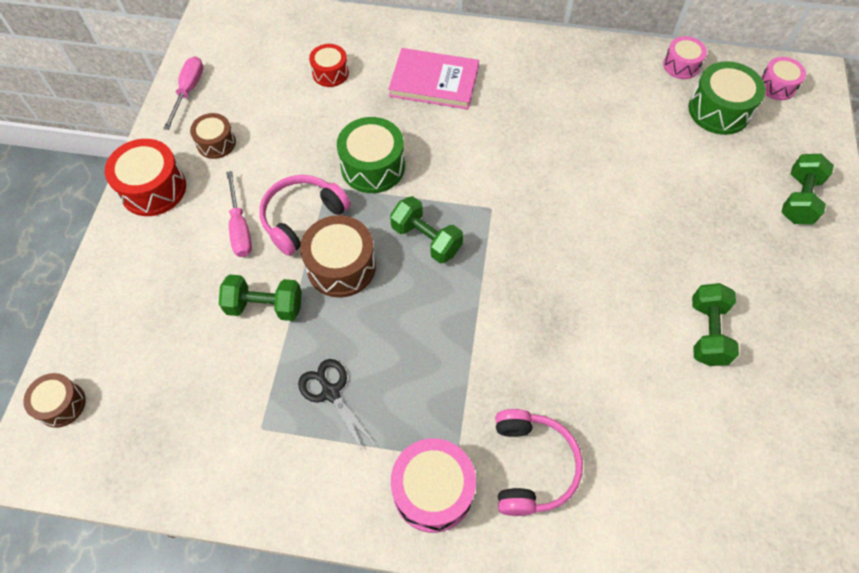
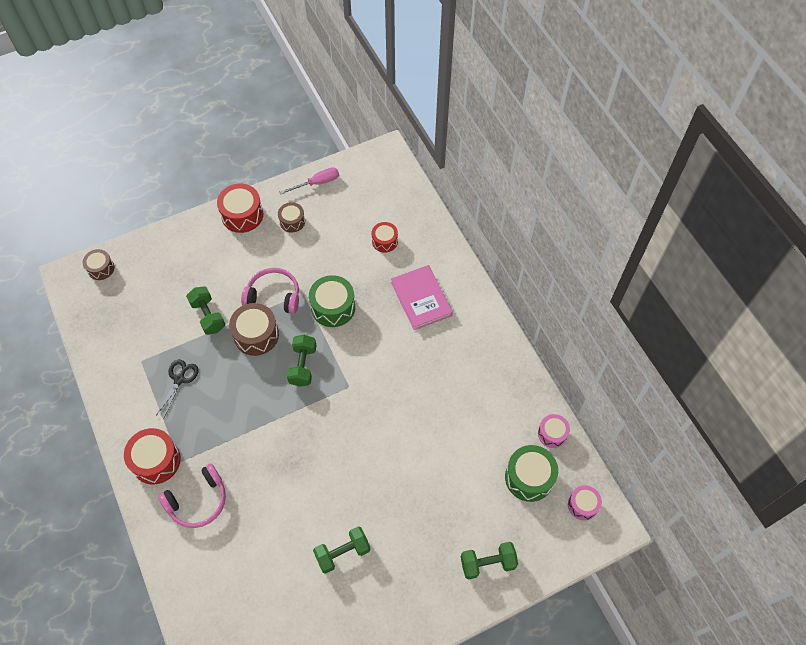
camera: 55 degrees right, 0 degrees up
(240, 228) = (246, 271): pink screwdriver -> none
(433, 490) = (156, 460): pink drum -> red drum

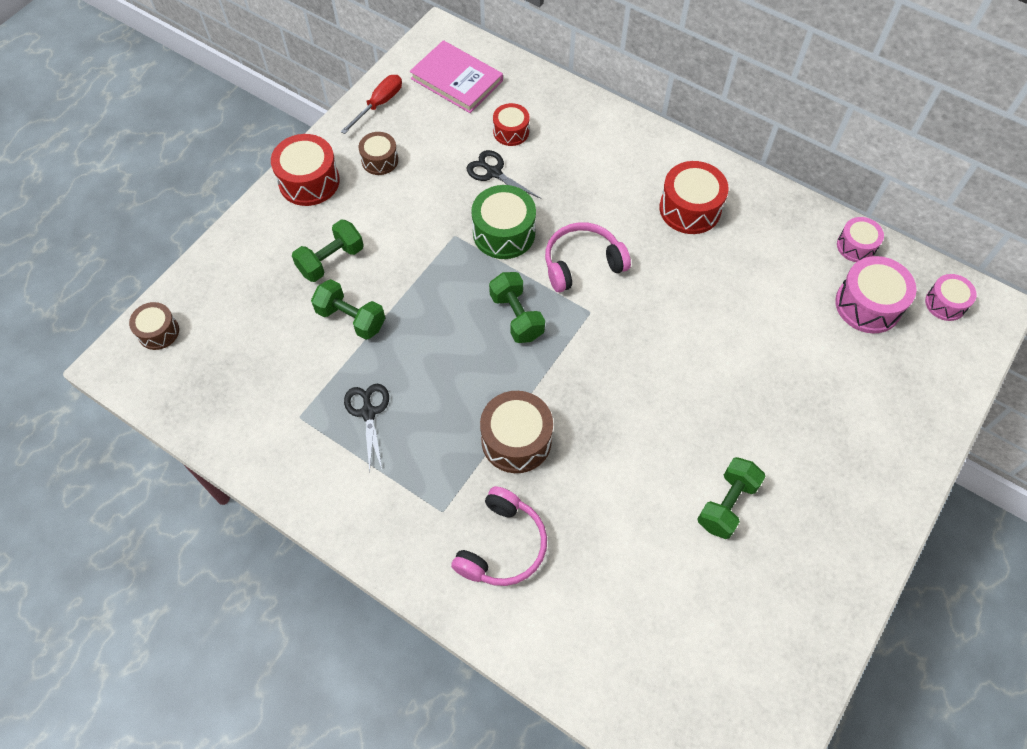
camera: 30 degrees left, 0 degrees up
(156, 460) = (410, 527): red drum -> red drum (690, 209)
(256, 335) = (431, 310): brown drum -> brown drum (516, 440)
(273, 296) = (419, 255): pink headphones -> pink headphones (582, 263)
(317, 183) = (379, 104): pink screwdriver -> red screwdriver
(355, 264) = (494, 172): none -> black scissors
(421, 299) = (602, 174): pink book -> pink book (456, 80)
(487, 563) = (896, 421): green dumbbell -> green dumbbell (331, 260)
(529, 477) = (868, 305): green drum -> pink drum

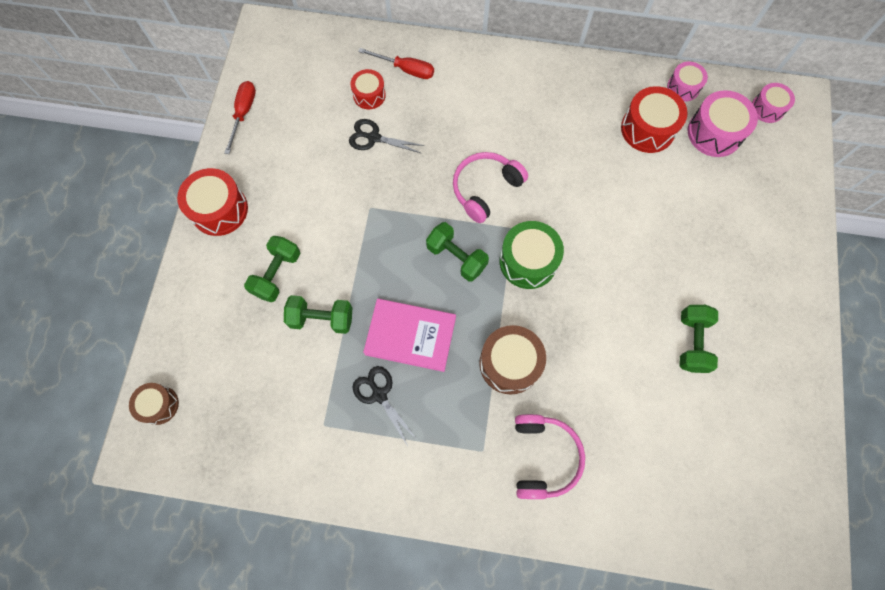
camera: 25 degrees left, 10 degrees up
(380, 160) = (271, 165): brown drum -> none
(456, 80) = (299, 65): pink book -> pink book (410, 335)
(504, 233) = (409, 188): green drum -> green drum (528, 261)
(561, 121) = (405, 69): none -> red screwdriver
(690, 209) = (545, 106): red drum -> red drum (647, 129)

